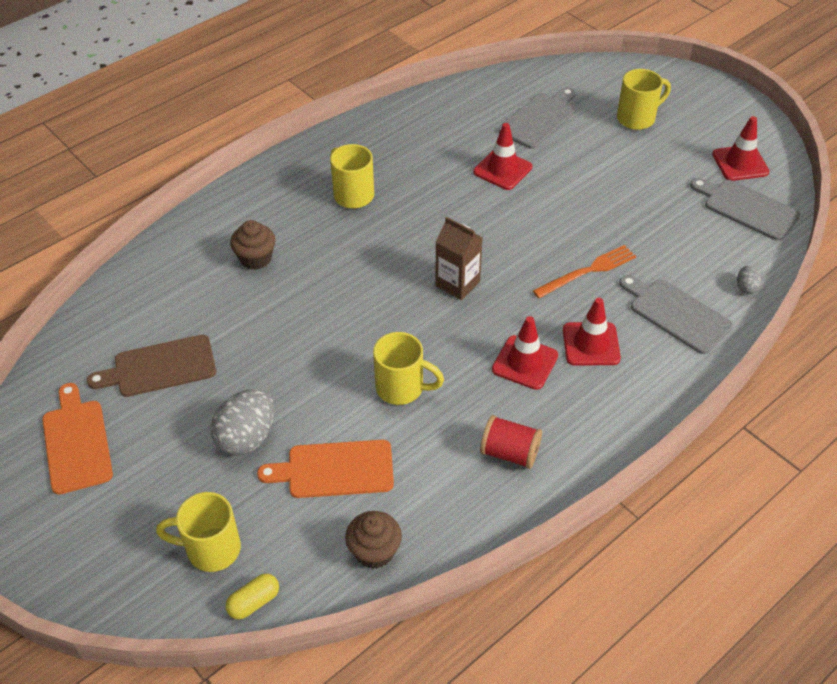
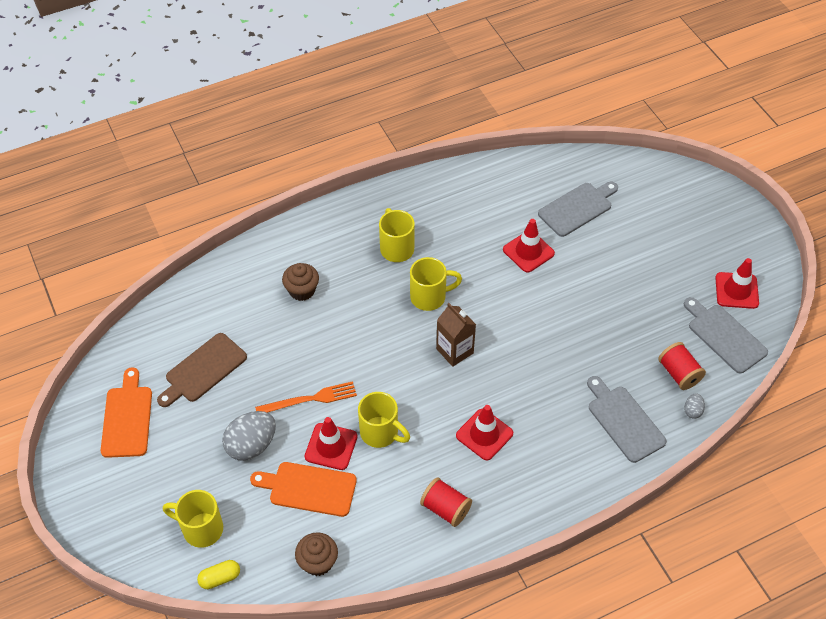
camera: 15 degrees right, 5 degrees up
(160, 367) = (203, 370): brown cutting board -> brown cutting board turned 45 degrees counterclockwise
(587, 271) = (565, 364): orange fork -> orange fork (310, 399)
(591, 344) = (543, 431): red traffic cone -> red traffic cone (331, 446)
(637, 118) = (663, 225): yellow mug -> yellow mug (429, 297)
(715, 254) = (679, 373): none -> red spool

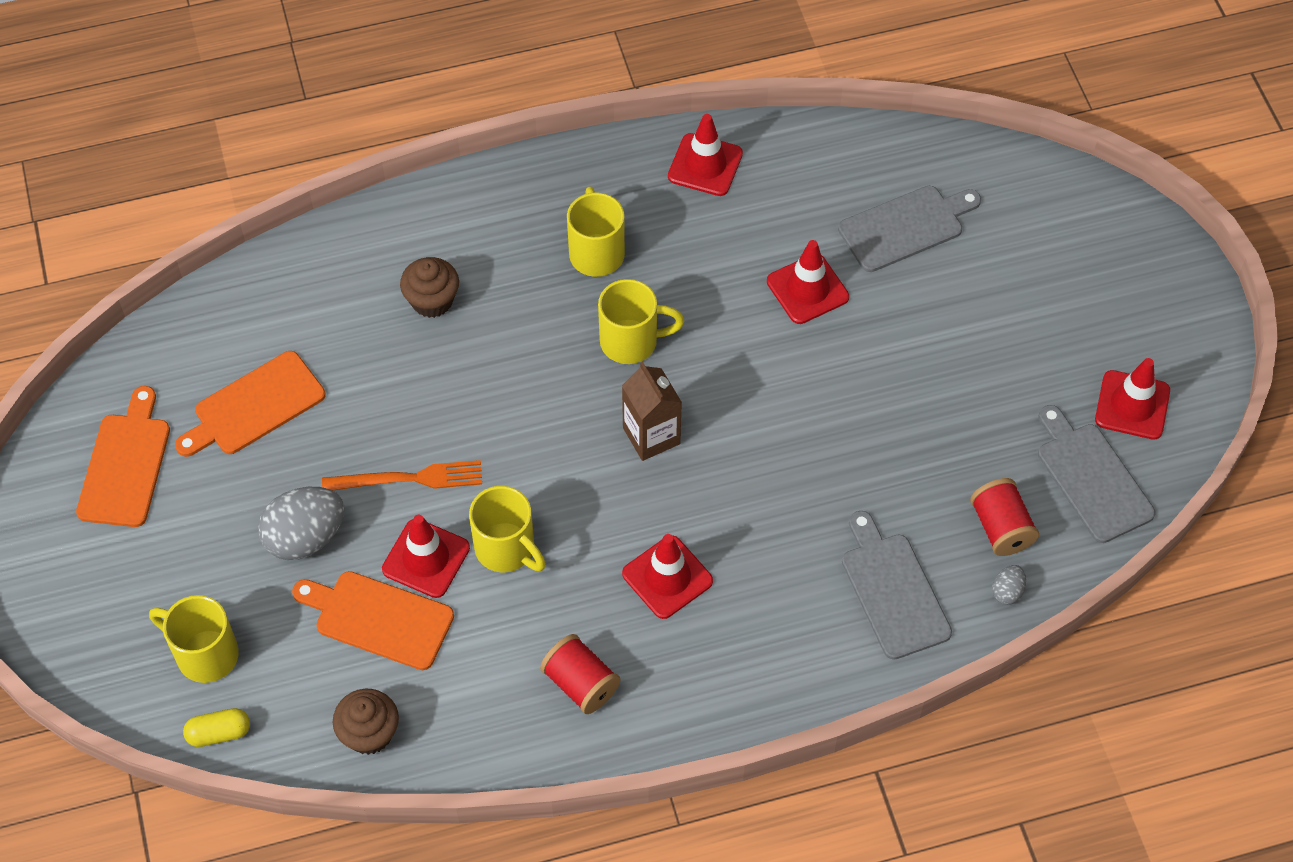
camera: 10 degrees right, 5 degrees up
(203, 370) = (254, 406): brown cutting board -> orange cutting board
(450, 189) = (705, 165): none -> red traffic cone

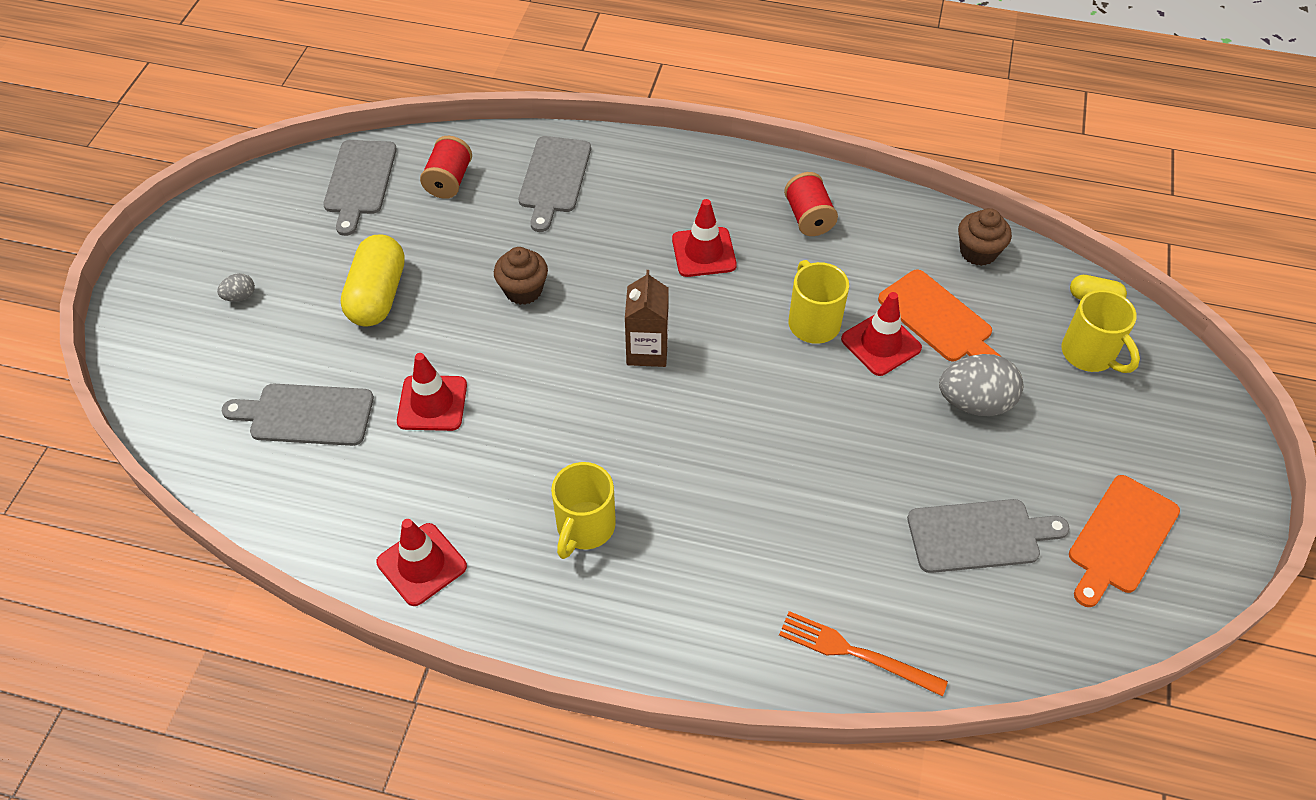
camera: 150 degrees left, 5 degrees down
(254, 406) = (979, 535): orange cutting board -> grey cutting board
(409, 478) = (865, 409): orange fork -> orange fork (855, 653)
(432, 301) = (764, 557): brown cupcake -> brown cupcake (523, 290)
(631, 341) = (610, 431): yellow mug -> none
(950, 363) = (378, 295): none -> yellow capsule
(1007, 592) = (481, 147): grey egg -> grey egg (240, 296)
(1132, 405) = (283, 210): red traffic cone -> none

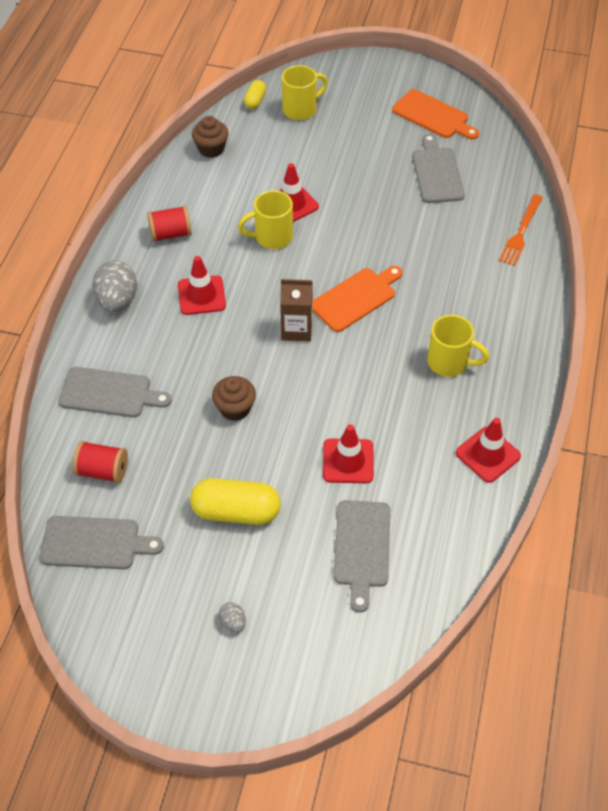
camera: 90 degrees left, 0 degrees up
(938, 319) = (270, 174): orange cutting board -> orange cutting board (356, 298)
(974, 403) = (339, 164): grey egg -> grey egg (117, 301)

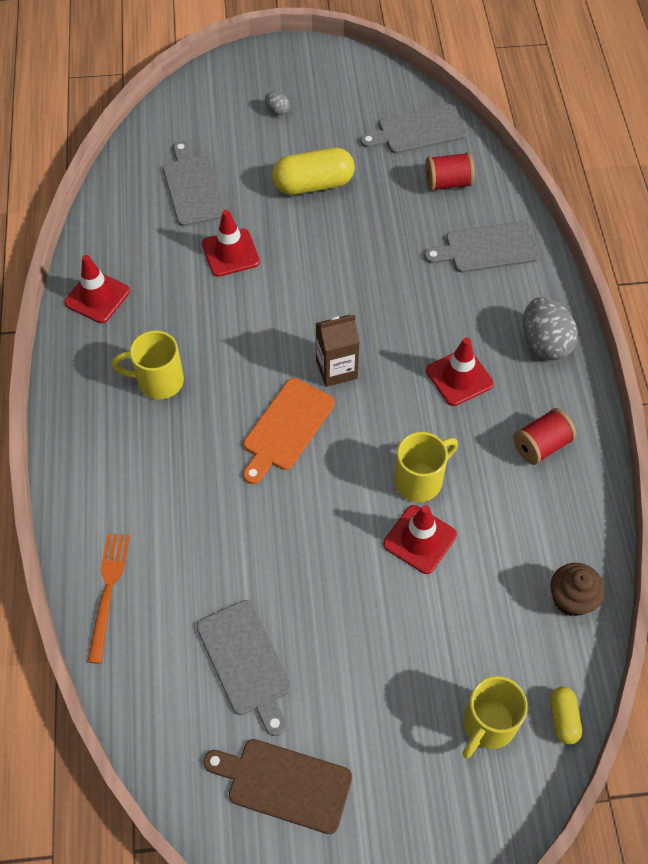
camera: 160 degrees right, 5 degrees up
(235, 408) = (359, 269): brown cupcake -> none
(433, 116) = (284, 784): orange cutting board -> brown cutting board

